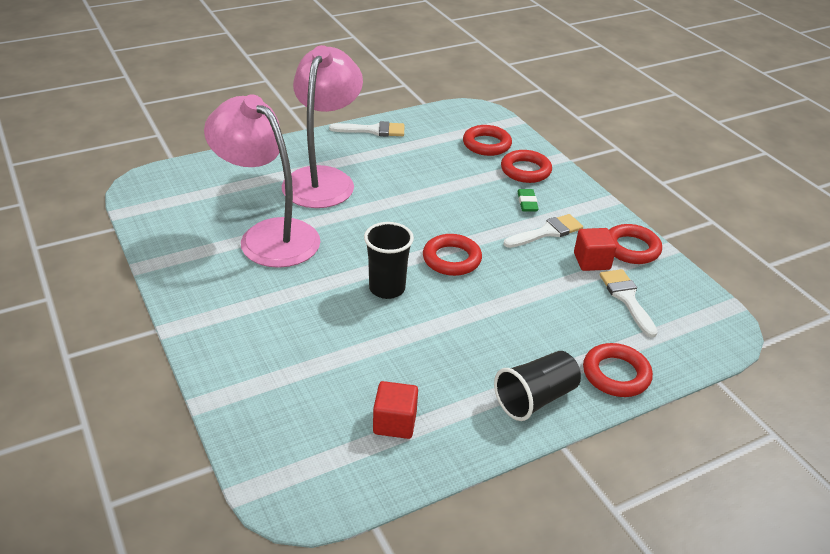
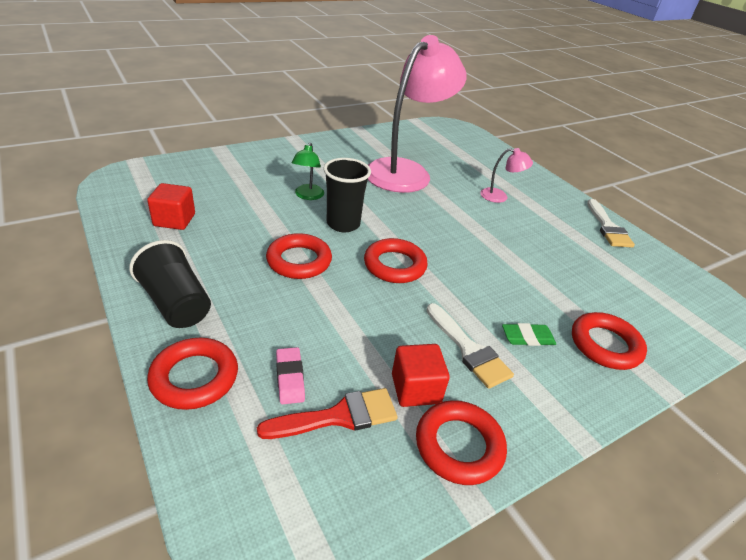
camera: 85 degrees right, 0 degrees up
(323, 179) = (499, 196): pink lamp -> pink lamp, size x0.40
(331, 314) = (308, 196): none -> green lamp
(486, 144) = (645, 313): red ring -> red ring (299, 261)
(600, 322) = (290, 378): none -> pink eraser
(627, 298) = (338, 416): white brush -> red brush

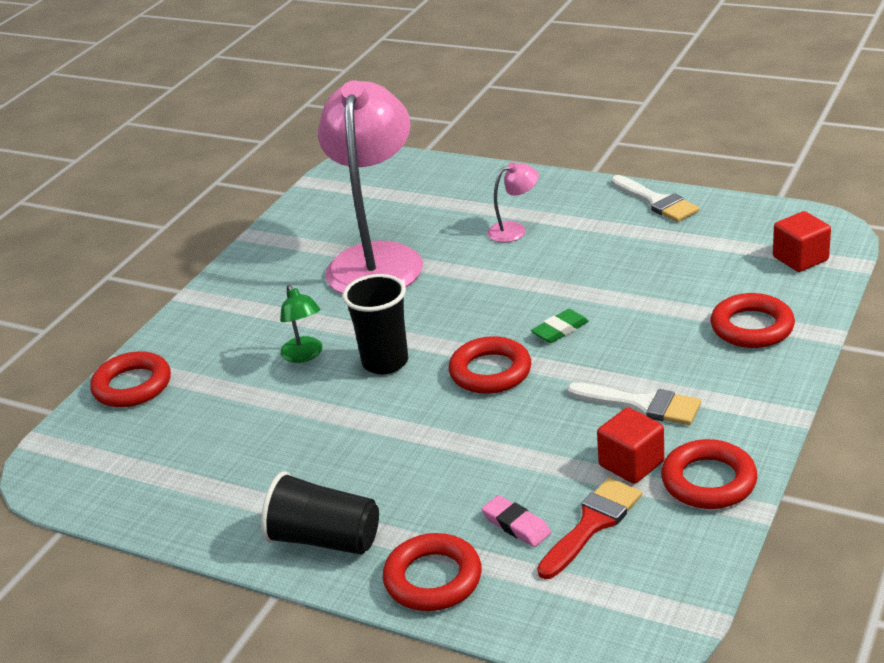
camera: 25 degrees left, 5 degrees down
(174, 220) = (194, 471): red cube -> red cube (800, 258)
(299, 261) = (390, 427): red ring -> red ring (132, 386)
(527, 337) = (681, 362): green eraser -> green eraser (560, 330)

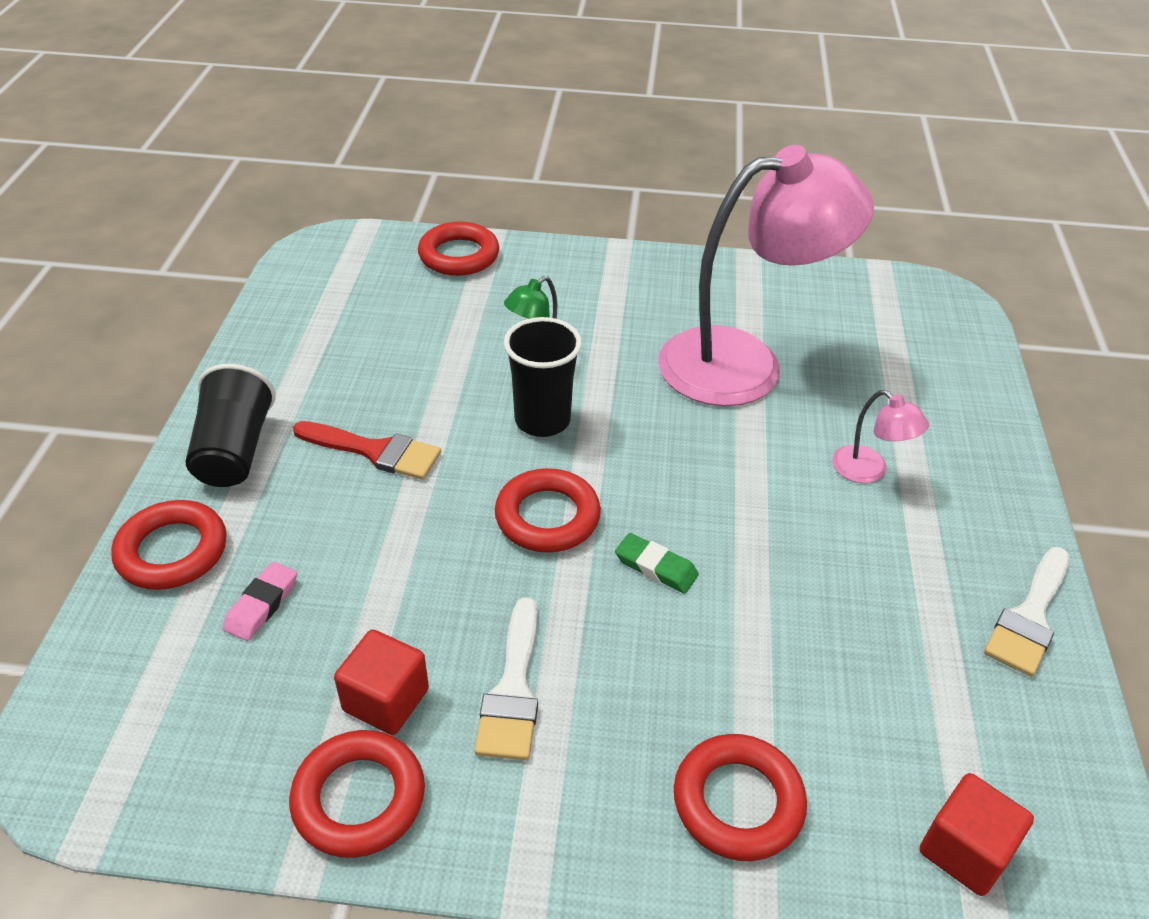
camera: 65 degrees right, 10 degrees up
(592, 524) = (266, 680): red brush -> red brush (375, 451)

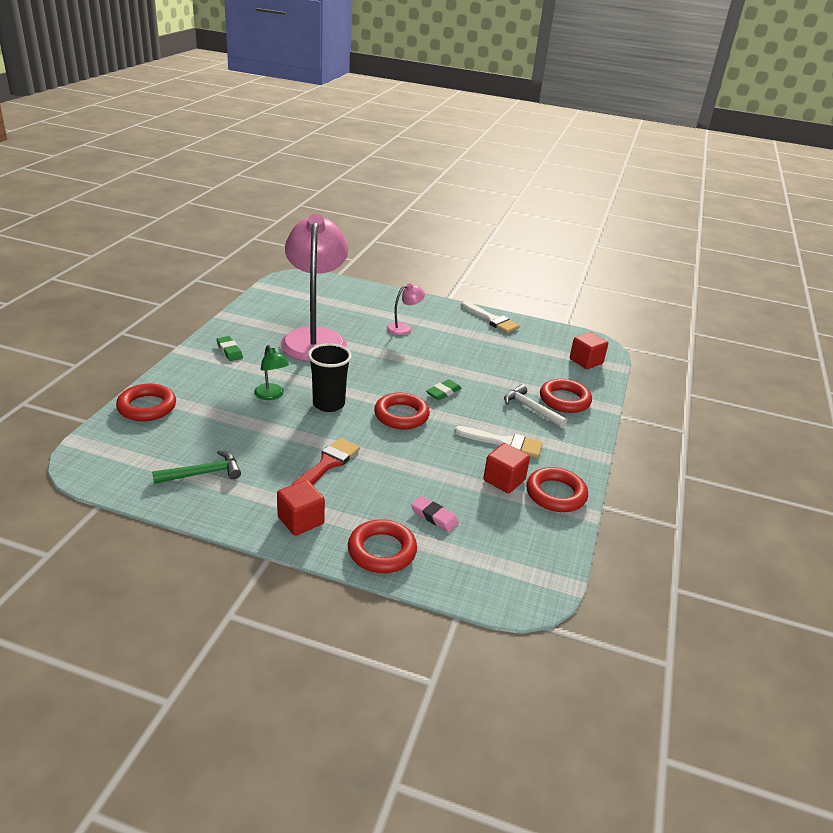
camera: 80 degrees left, 10 degrees down
(234, 450) = (300, 520): black cup -> red cube
(323, 338) = (203, 473): none -> green hammer
(643, 286) = (229, 351): none -> green eraser
(665, 730) = (531, 409): none -> white hammer

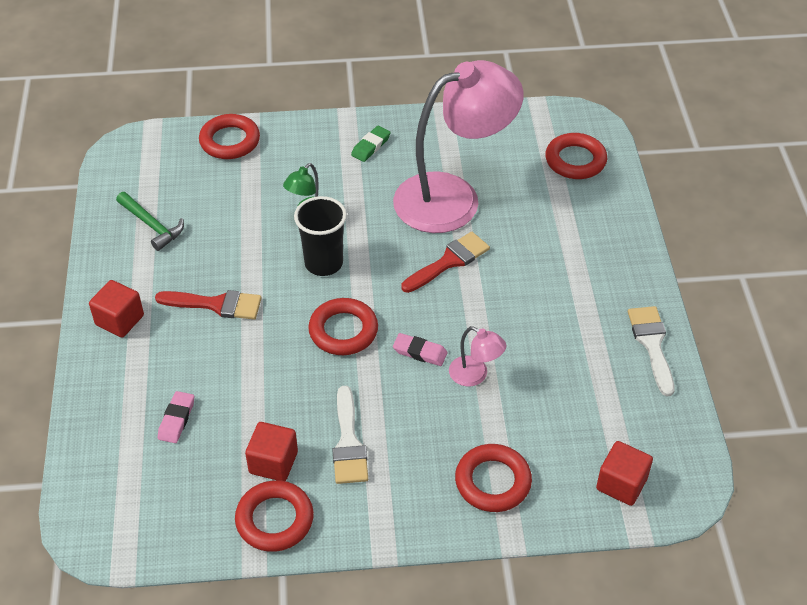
camera: 70 degrees right, 15 degrees up
(372, 357) = (449, 261): none -> red brush
(382, 551) = (105, 395): red ring -> red ring (575, 160)
(404, 328) = (546, 264): pink lamp -> pink lamp (475, 375)
(443, 392) = (420, 352): green eraser -> pink eraser
(491, 320) = (652, 344): white brush -> white brush turned 150 degrees clockwise
(531, 409) = (444, 450): white hammer -> none

